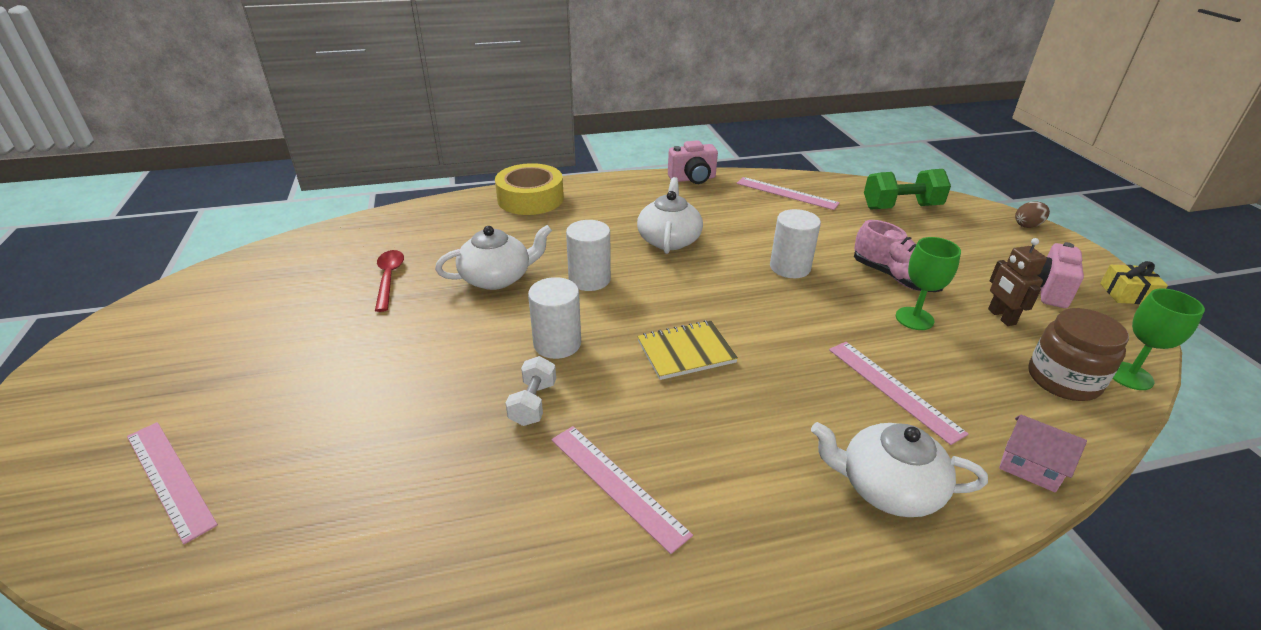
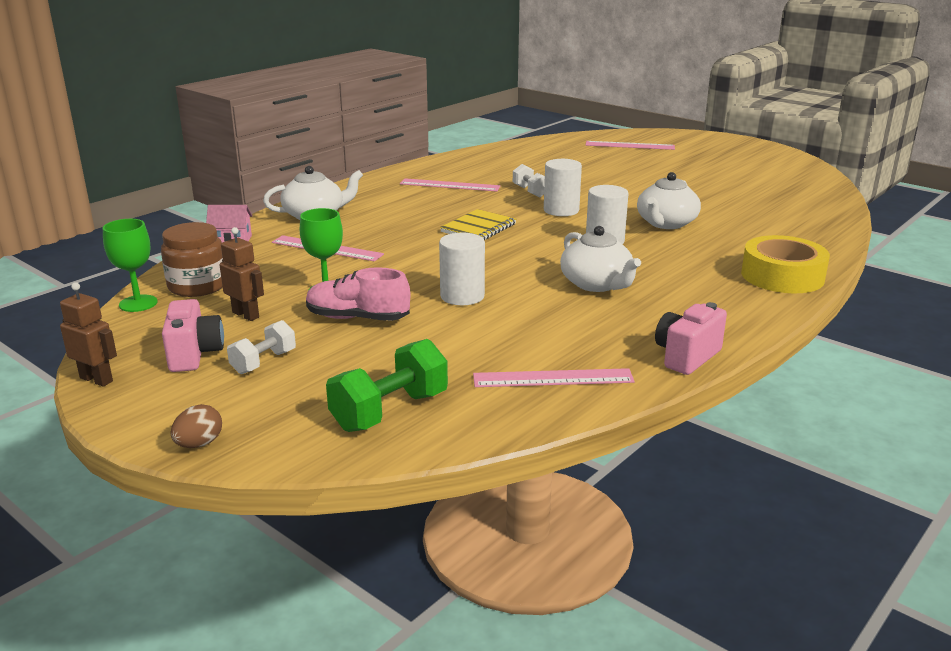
camera: 145 degrees right, 10 degrees down
(389, 278) = (727, 204): red spoon -> none
(984, 264) = (264, 362): none -> white dumbbell
(1127, 294) = (96, 379): yellow gift -> brown robot

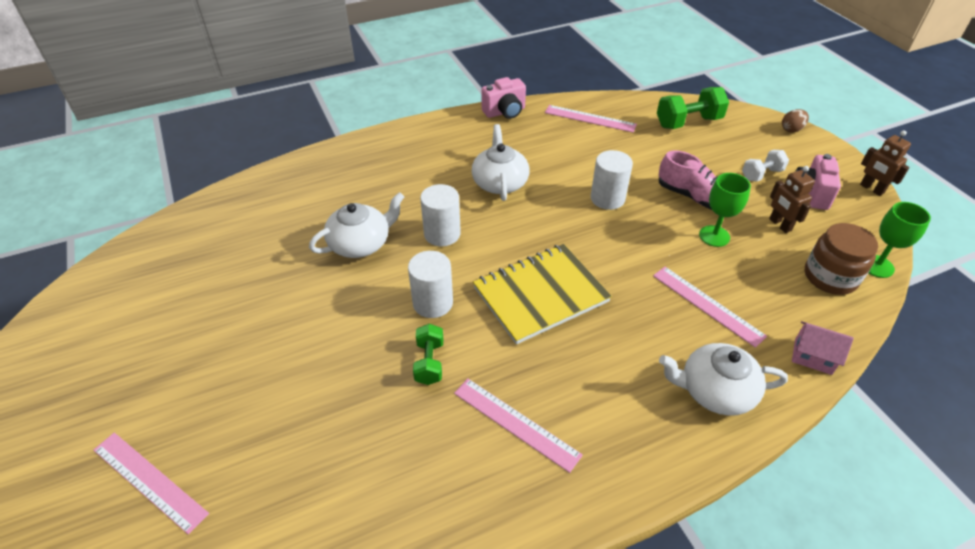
camera: 155 degrees left, 20 degrees up
(478, 228) = (540, 295): yellow notebook -> yellow notebook, size x1.61
(530, 191) = (429, 362): white dumbbell -> green dumbbell
(782, 276) = (364, 152): yellow tape -> none

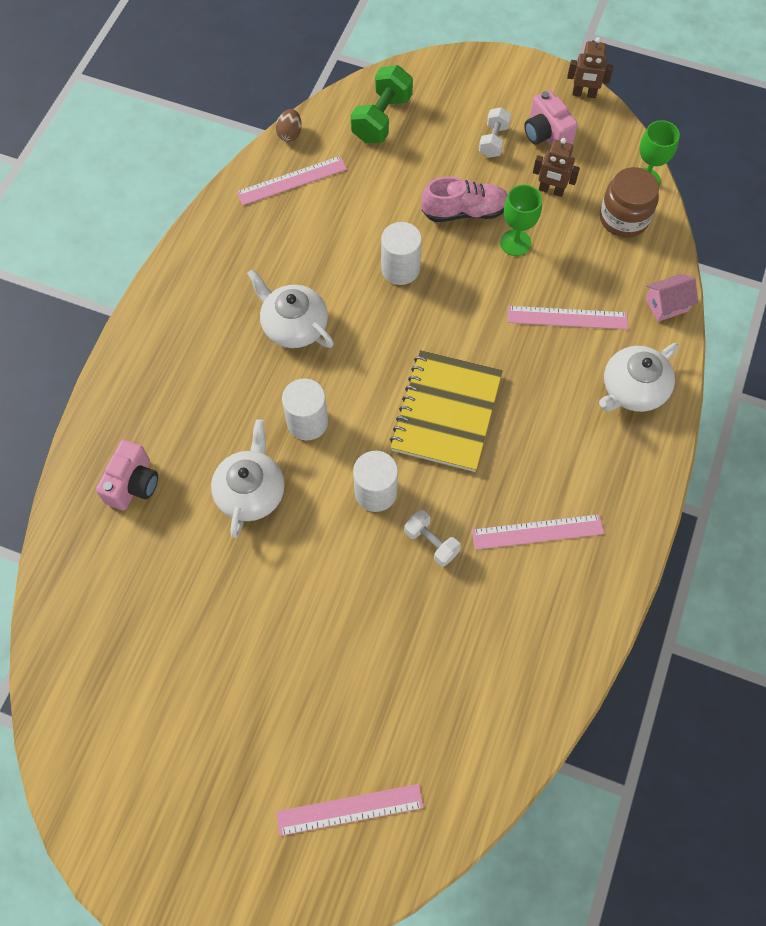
camera: 45 degrees left, 20 degrees up
(429, 362) = (431, 543): green dumbbell -> white dumbbell
(505, 112) = (204, 233): pink camera -> pink camera (133, 484)
(791, 129) = (472, 63): brown egg -> brown egg (290, 134)

